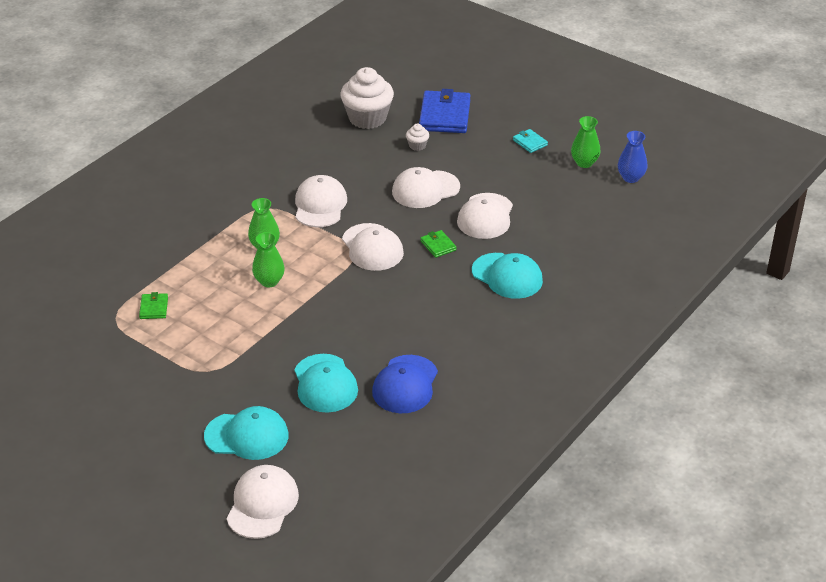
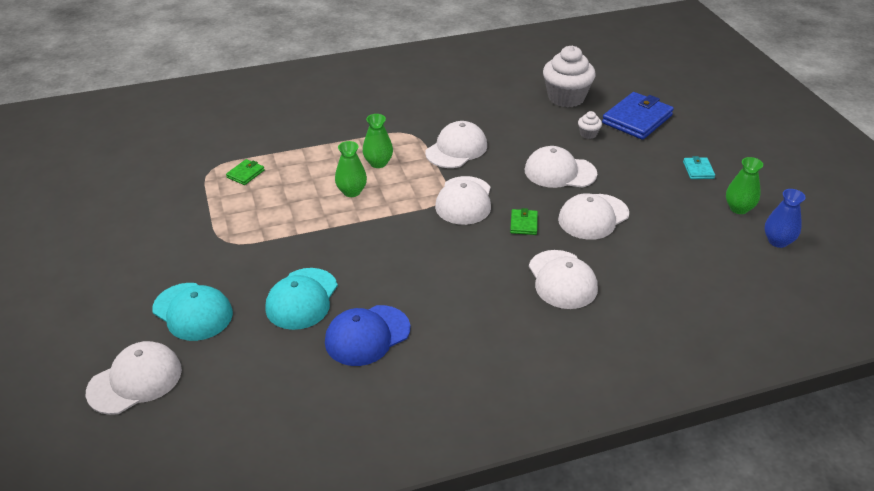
camera: 35 degrees right, 0 degrees up
(507, 276) = (562, 280): turquoise cap -> white cap

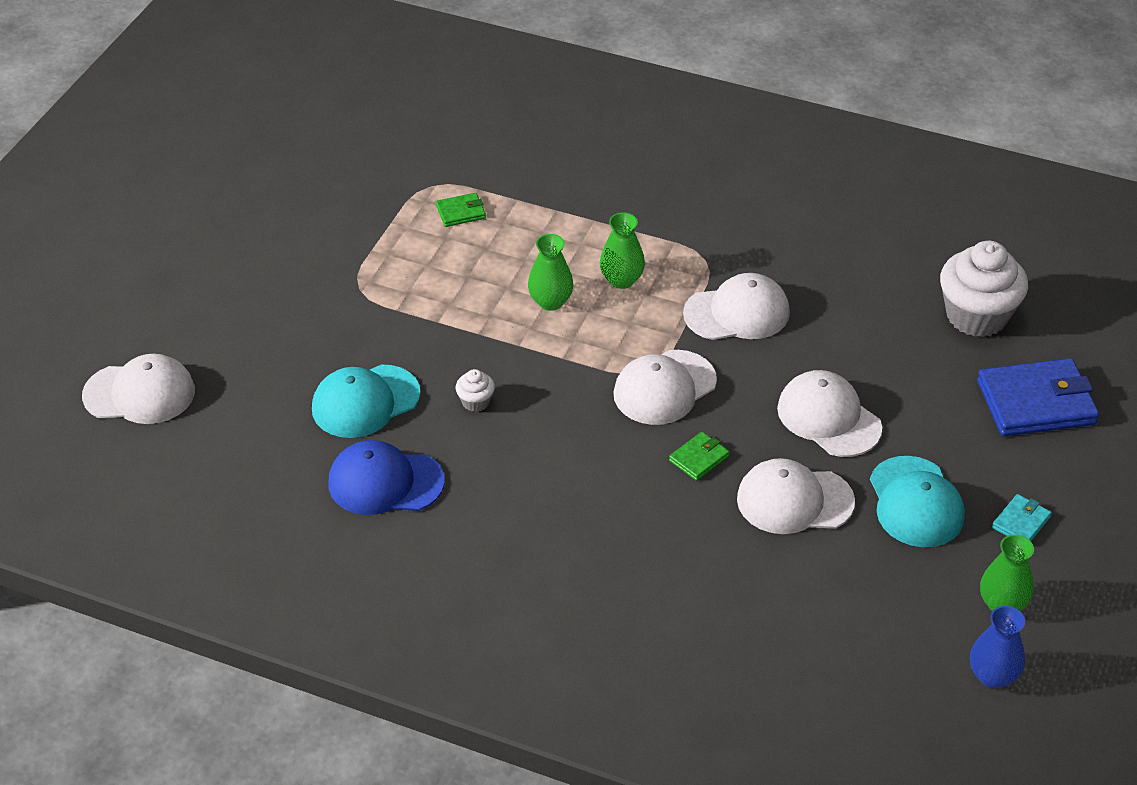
camera: 40 degrees right, 5 degrees up
(193, 312) = (252, 352): turquoise cap -> turquoise cap (915, 502)
(562, 280) = (659, 552): white cap -> none
(588, 134) = (936, 386): white cupcake -> white cupcake (475, 402)

